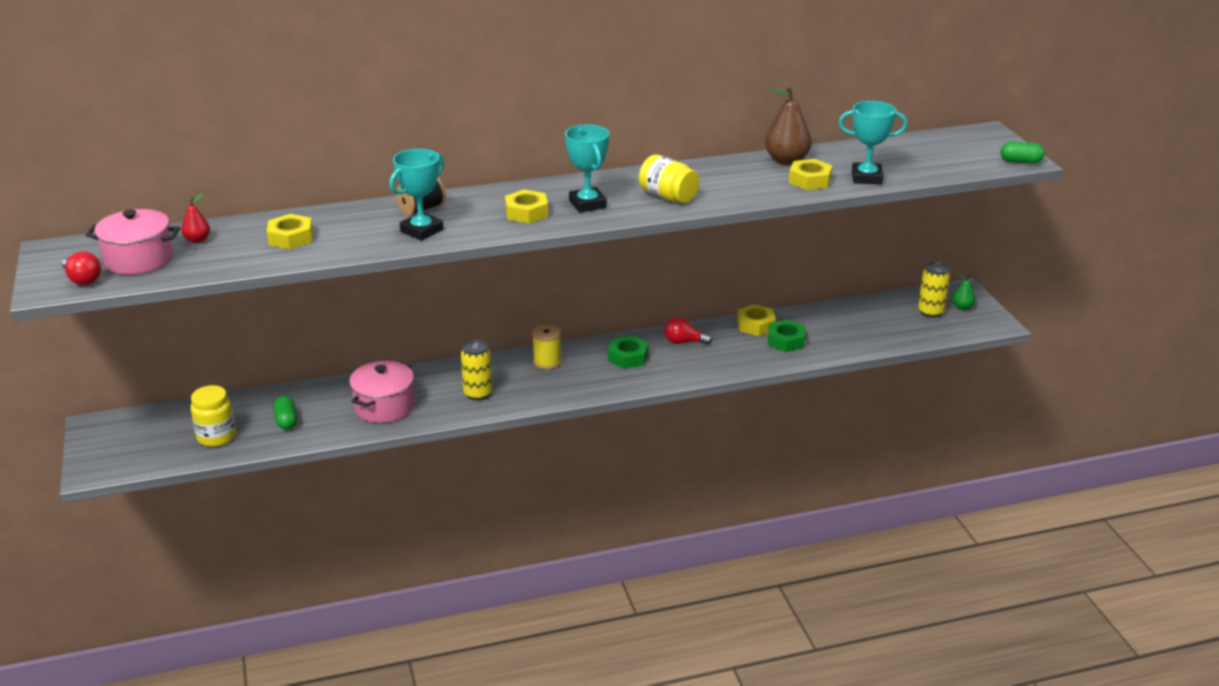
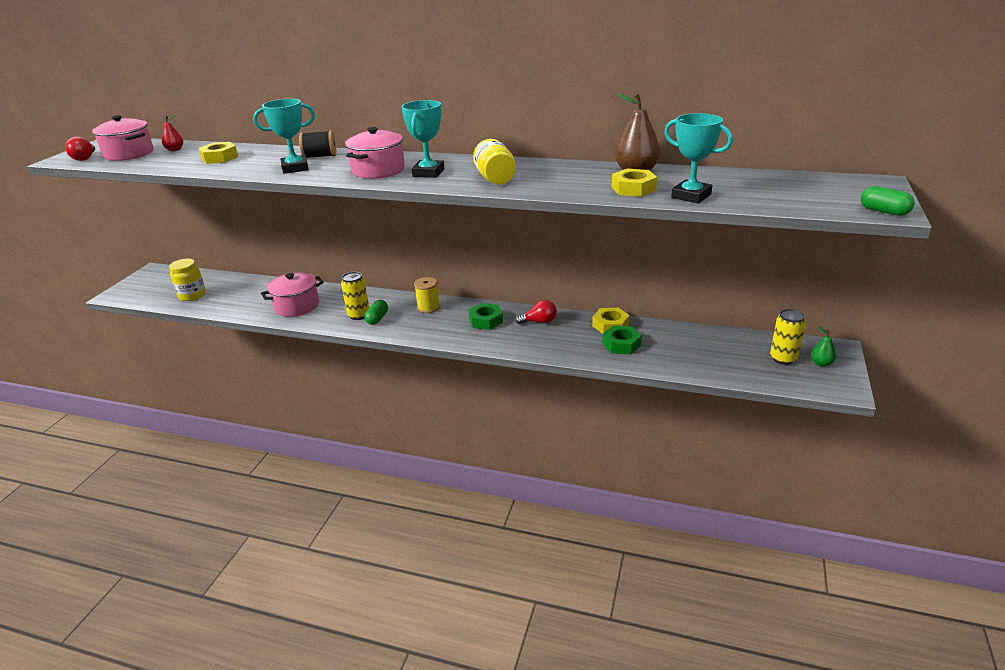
camera: 35 degrees right, 0 degrees up
(286, 421) = (236, 298): green capsule -> green capsule (377, 319)
(526, 212) = (378, 170): yellow nut -> pink pot
(683, 342) = (539, 322): red light bulb -> red light bulb turned 135 degrees clockwise

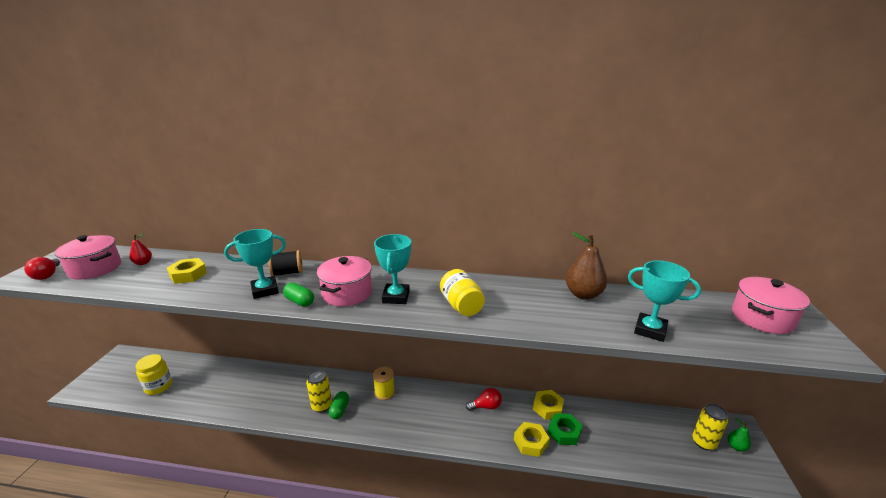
camera: 10 degrees left, 5 degrees down
(297, 306) = (261, 396): pink pot -> pink pot (762, 318)
(486, 321) = (439, 407): green nut -> none
(633, 189) = (593, 319): yellow nut -> yellow nut (530, 442)
(884, 211) = (830, 352): green capsule -> green capsule (299, 301)

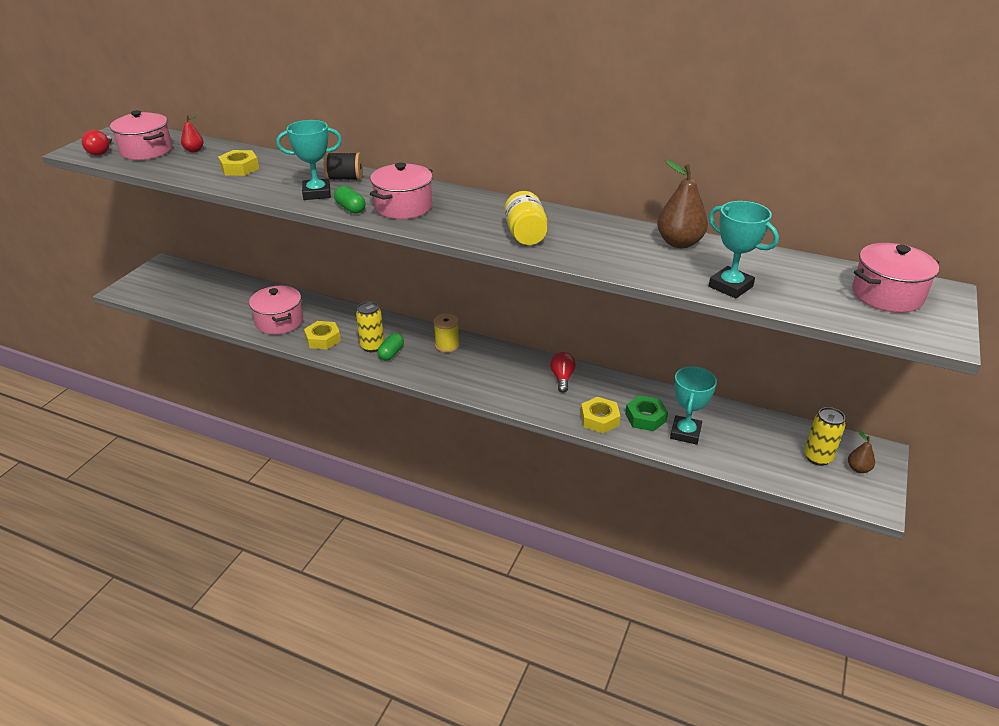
camera: 15 degrees right, 10 degrees up
(158, 386) = (202, 300): yellow jar -> none
(234, 396) = (279, 322): none -> pink pot
(396, 297) = (456, 217): turquoise trophy -> turquoise trophy (685, 433)
(486, 406) = (562, 378): red light bulb -> red light bulb turned 90 degrees counterclockwise
(547, 407) = (638, 392): yellow nut -> yellow nut (323, 339)
(736, 447) = (858, 469): green pear -> brown pear

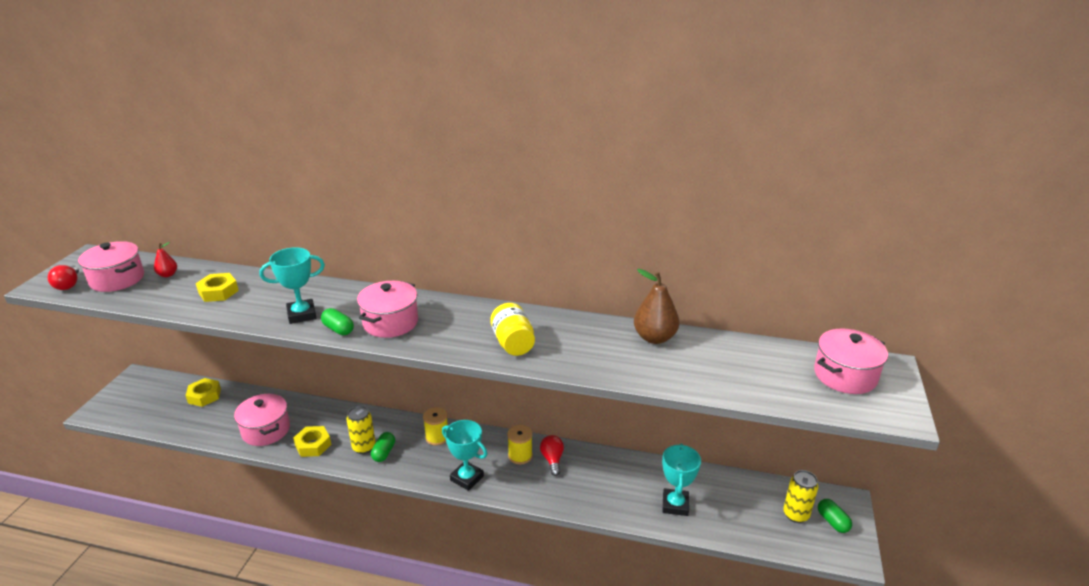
camera: 10 degrees left, 5 degrees down
(345, 179) = (327, 295): black spool -> none
(529, 371) = (520, 455): none -> yellow spool
(599, 419) = (594, 500): yellow nut -> yellow nut (204, 396)
(645, 417) = (636, 493): green nut -> none
(730, 286) = (710, 382): turquoise trophy -> turquoise trophy (467, 478)
(858, 469) = (832, 521): brown pear -> green capsule

